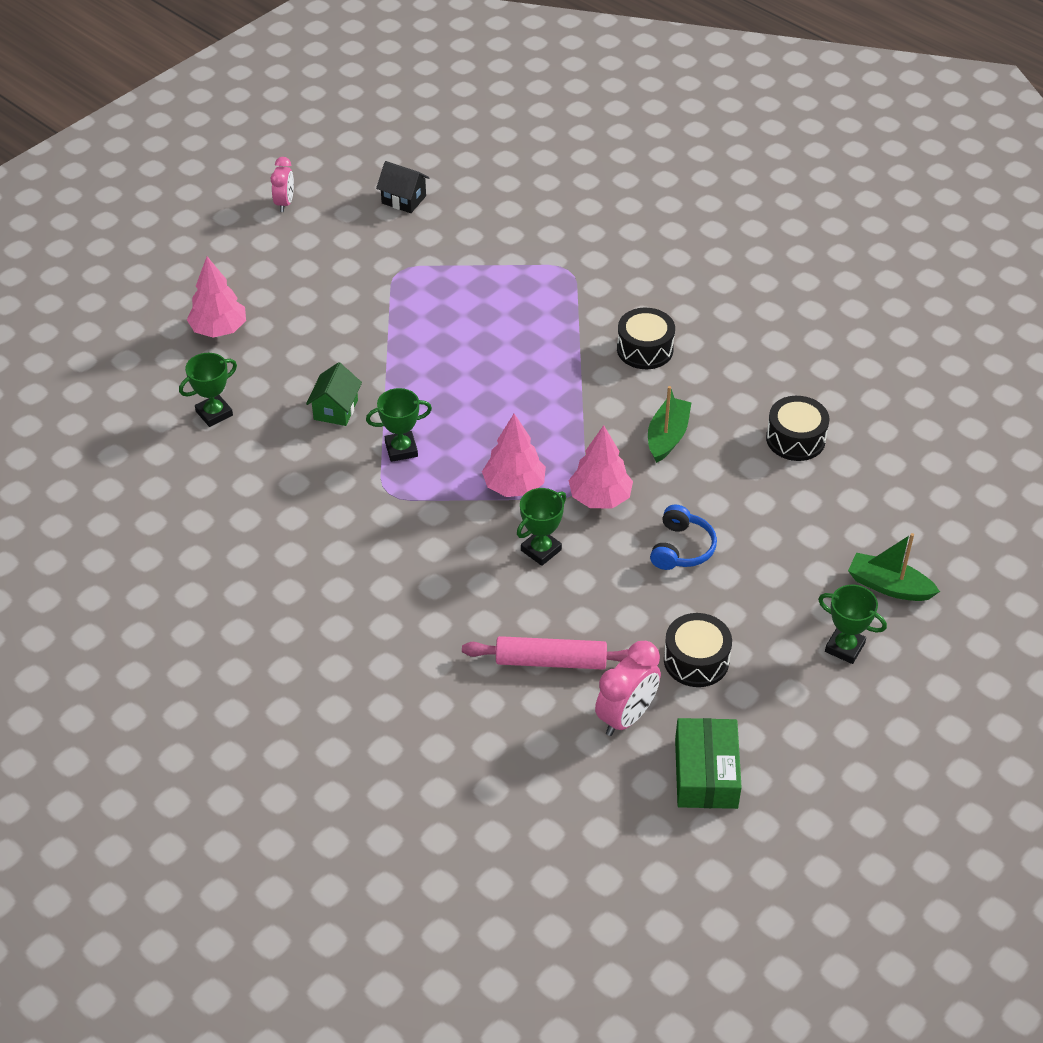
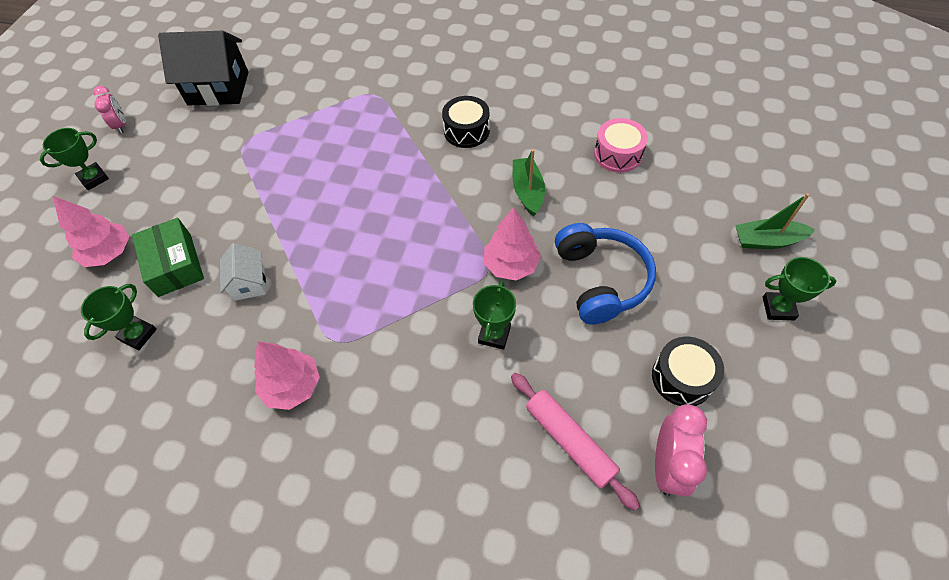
camera: 25 degrees left, 10 degrees up
(336, 410) = (249, 283): green house -> white house
(401, 449) = (325, 295): green trophy -> green trophy (94, 178)
(403, 199) = (218, 88): black house -> black house, size x1.88
(514, 486) = (437, 286): pink tree -> pink tree (292, 386)
(551, 661) = (569, 441): pink rolling pin -> pink rolling pin turned 75 degrees clockwise
(681, 548) = (601, 280): blue headphones -> blue headphones, size x1.65
(706, 773) = (769, 489): green box -> green box (174, 265)
(795, 439) = (618, 154): black drum -> pink drum

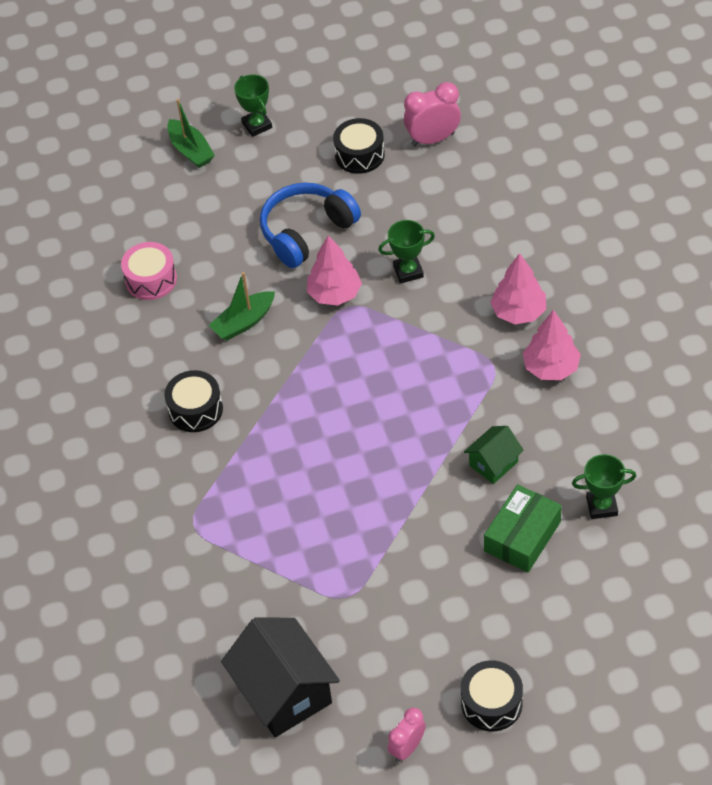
camera: 120 degrees left, 5 degrees down
(94, 178) = (491, 703): green trophy -> black drum
(109, 253) = (555, 602): pink tree -> pink tree (518, 312)
(249, 283) = (493, 463): white house -> green house
(569, 441) = (457, 192): pink rolling pin -> none

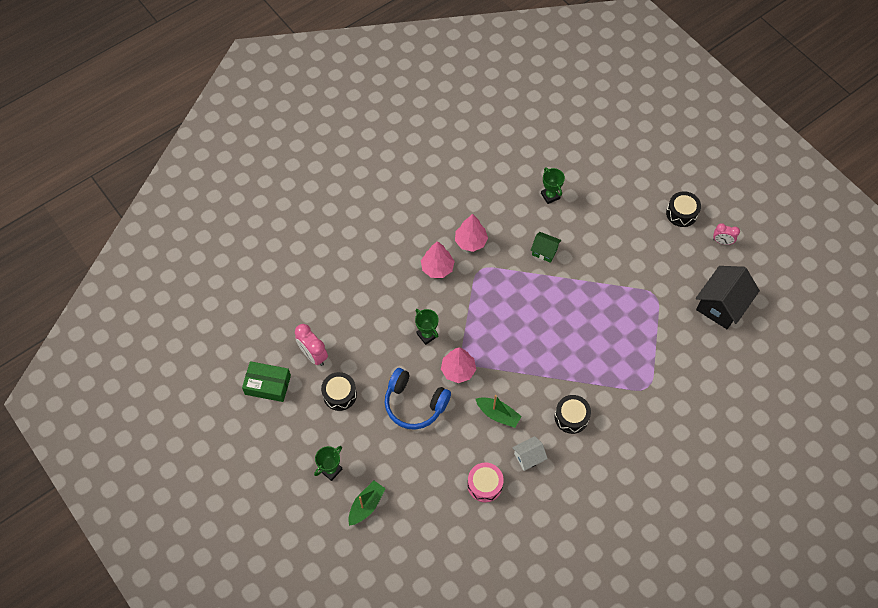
camera: 115 degrees left, 10 degrees up
(163, 340) = (528, 457): none -> white house
(522, 536) = (583, 226): green box -> green box (268, 385)

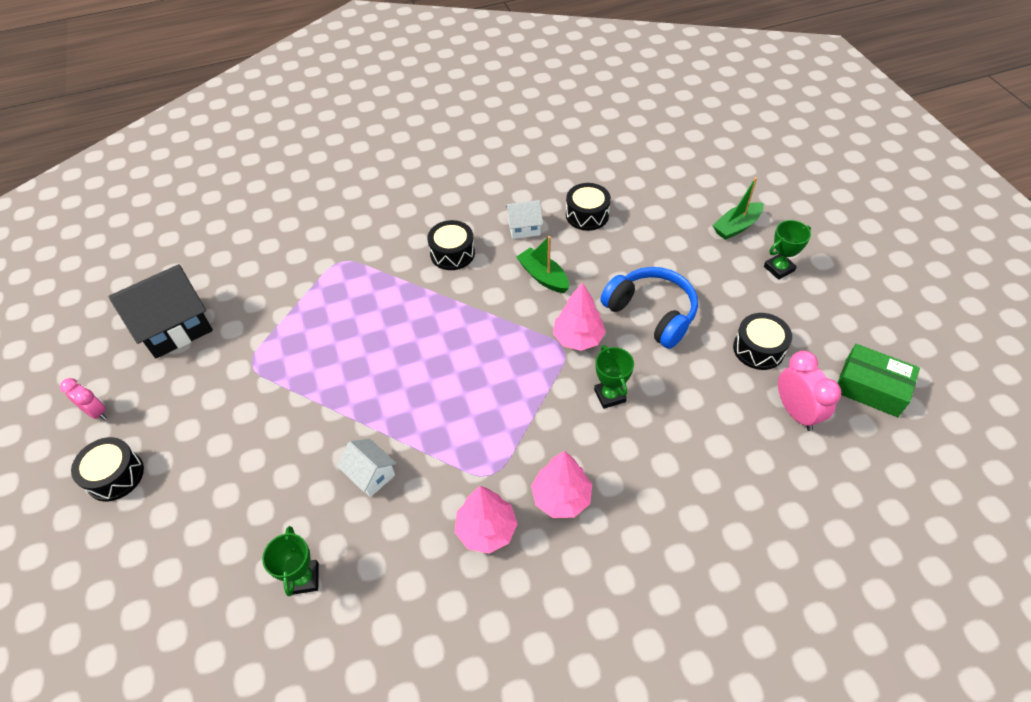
camera: 160 degrees left, 10 degrees down
(485, 485) = (587, 215): pink drum -> black drum
(544, 251) = (371, 475): green house -> white house

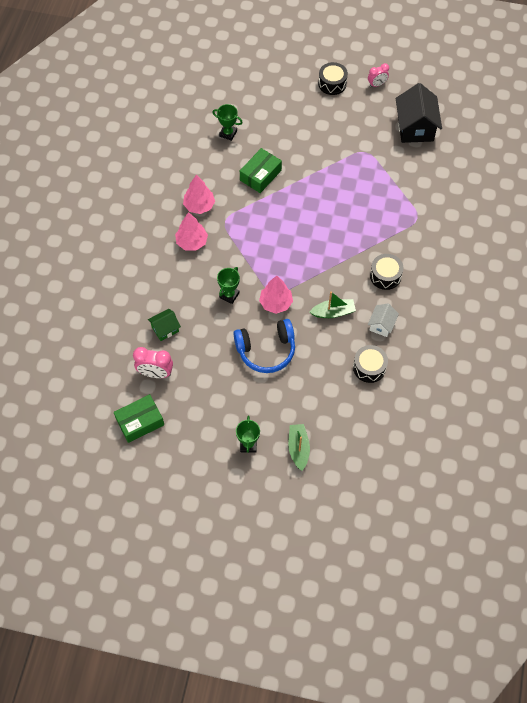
camera: 120 degrees right, 10 degrees up
(371, 475) = (260, 175): white house -> green box
(610, 395) = (229, 295): green trophy -> green trophy turned 75 degrees counterclockwise
(727, 441) = (165, 329): none -> green house
(758, 349) = (203, 386): black drum -> none

